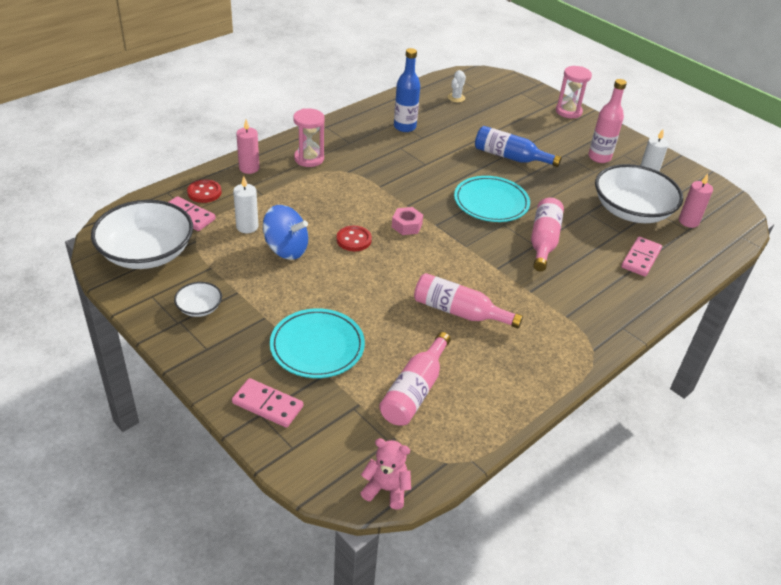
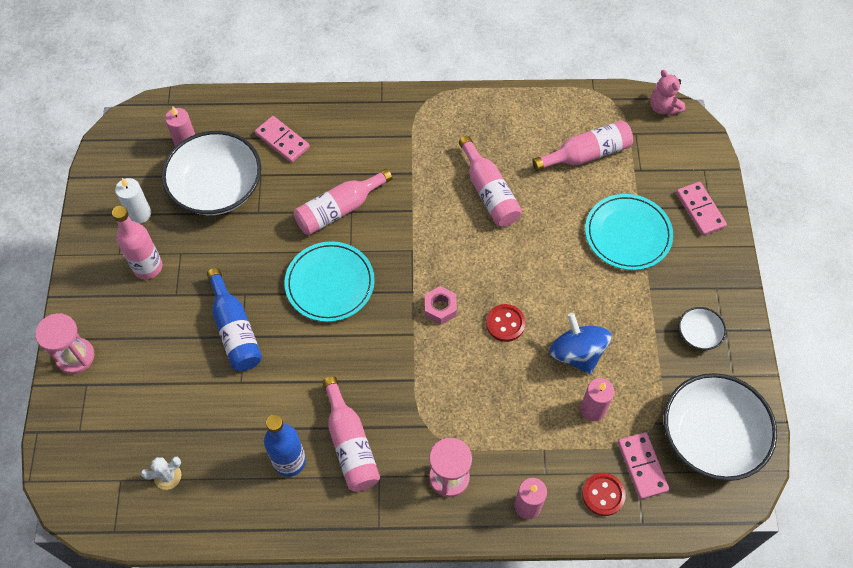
camera: 135 degrees left, 20 degrees up
(247, 227) = (593, 409): white candle -> pink candle
(381, 146) = (350, 444): none -> pink bottle
(641, 258) = (282, 141): pink domino -> pink domino turned 60 degrees clockwise

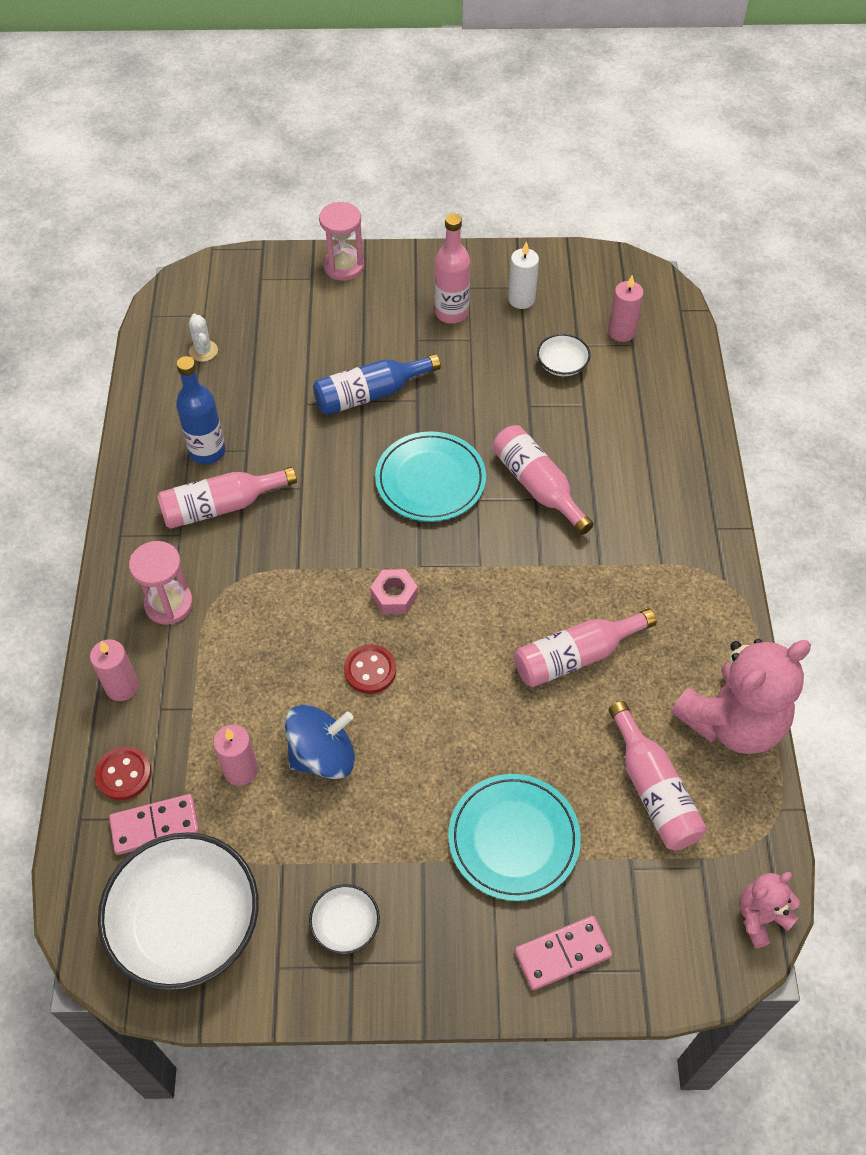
camera: 90 degrees right, 5 degrees down
(217, 187) = (562, 364): white bowl -> white bowl, size x0.45
(282, 141) = (638, 423): pink domino -> none
(535, 108) = (732, 722): none -> pink teddy bear

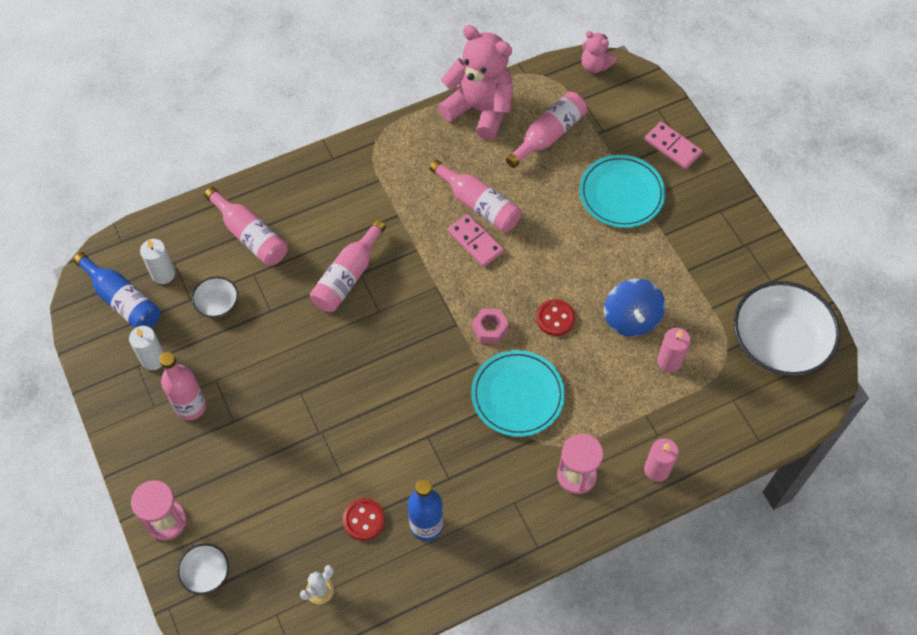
camera: 115 degrees left, 5 degrees up
(124, 774) = (715, 431): red button -> red button (364, 520)
(155, 825) = (735, 392): pink domino -> pink domino (475, 242)
(221, 506) = (473, 485): pink bottle -> pink bottle (250, 235)
(322, 755) = (631, 318): blue spinning top -> blue spinning top turned 135 degrees counterclockwise
(345, 925) = (725, 257): white bowl -> white bowl (206, 573)
(370, 394) = (309, 429): blue bottle -> blue bottle (123, 300)
(430, 480) = (376, 349): turquoise plate -> turquoise plate (517, 395)
(621, 332) = (163, 274): pink candle -> white candle

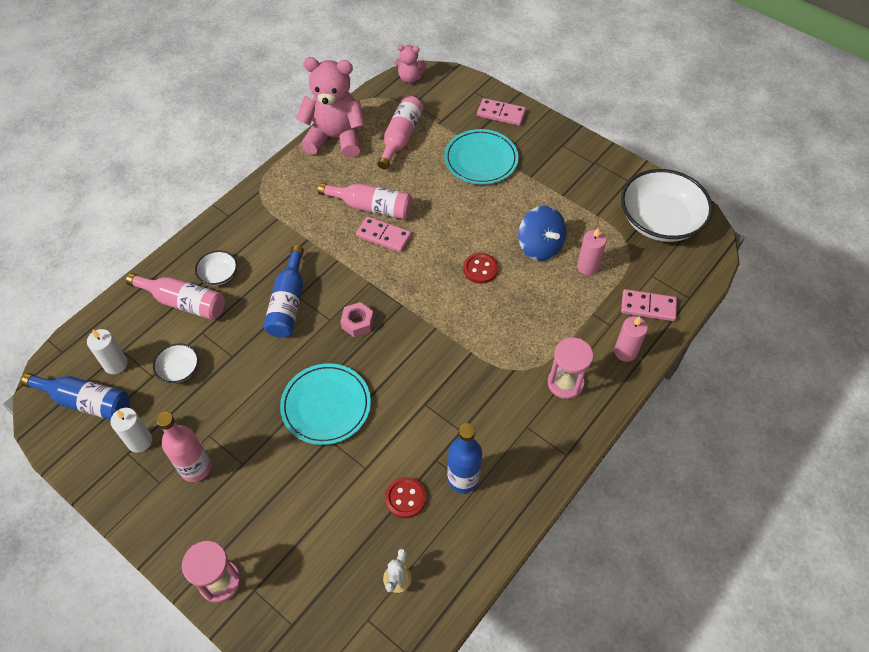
camera: 25 degrees left, 5 degrees down
(206, 573) = (281, 612): white bowl -> white bowl (219, 274)
(348, 276) = (288, 303): pink bottle -> blue bottle
(490, 329) = (431, 298): pink nut -> pink nut (357, 323)
(517, 395) = (482, 340): turquoise plate -> turquoise plate (326, 405)
(709, 432) = (648, 307): none -> pink domino

